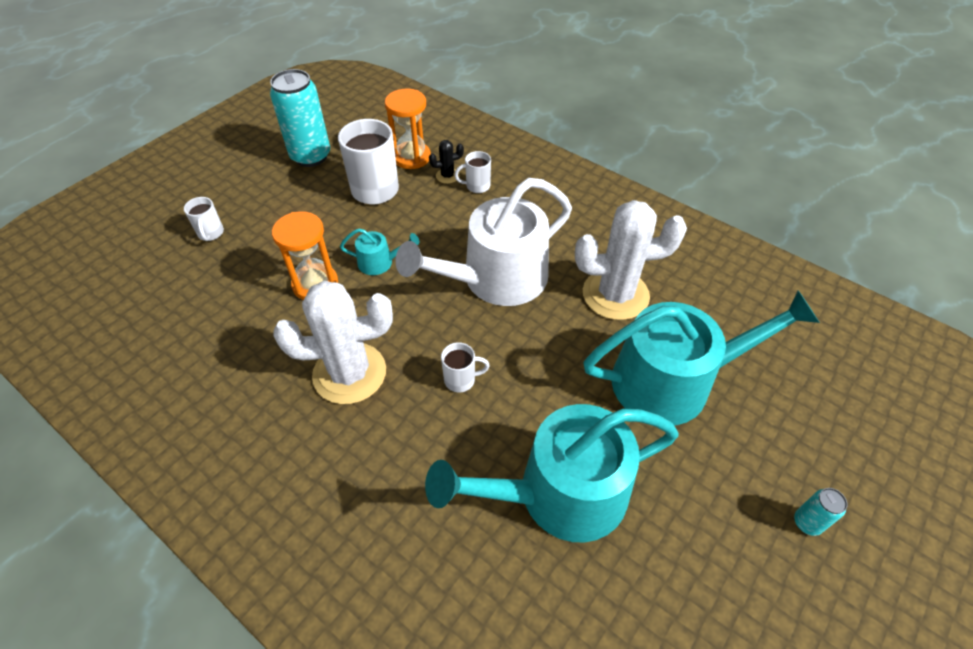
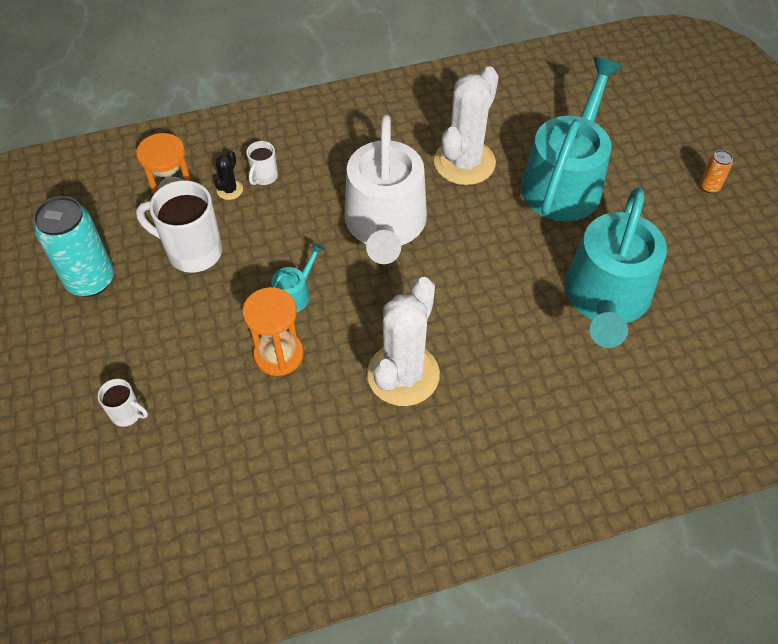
camera: 55 degrees left, 5 degrees up
(461, 380) = (468, 303): white mug -> none
(807, 523) = (709, 186): turquoise can -> orange can

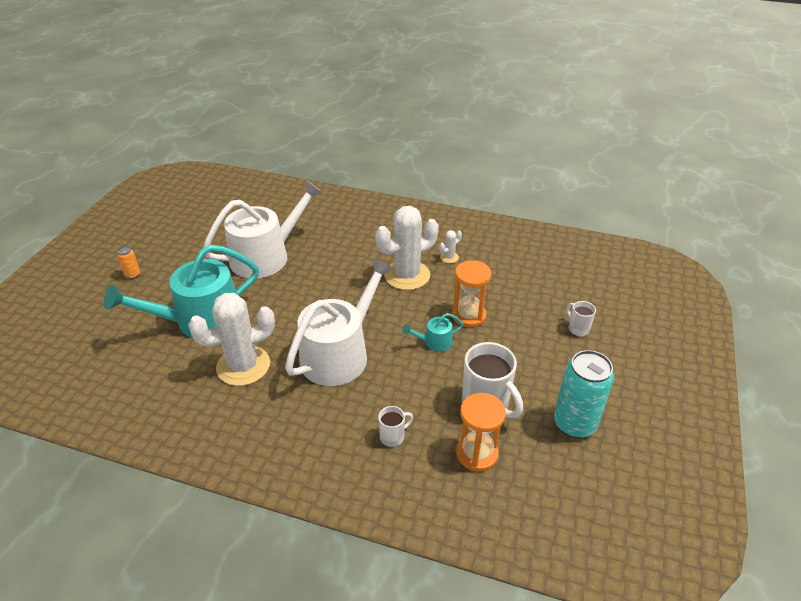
camera: 145 degrees left, 15 degrees down
(229, 190) = (427, 440): black cactus -> none
(371, 444) = (449, 257): none -> white cactus
(606, 298) = (266, 256): turquoise watering can -> white watering can

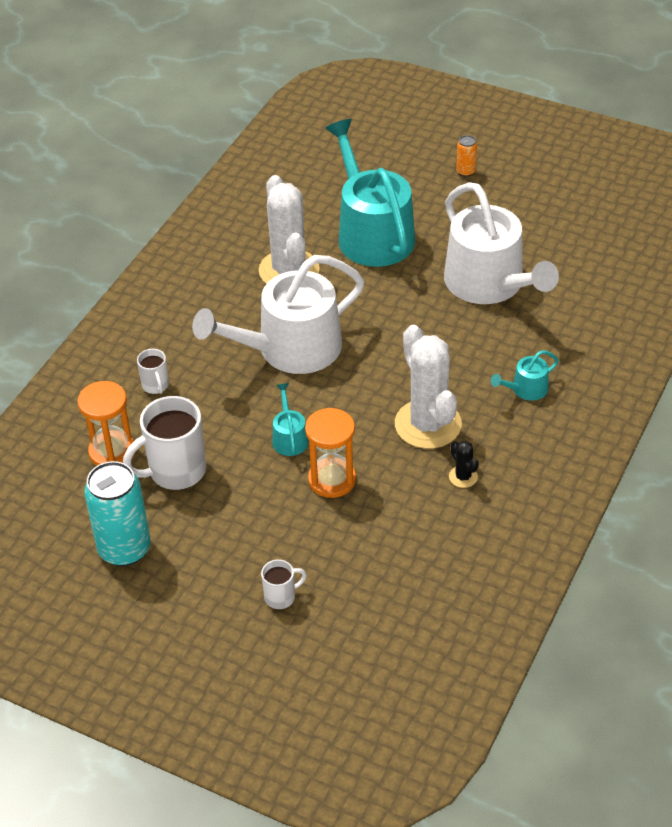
camera: 100 degrees right, 5 degrees up
(339, 353) = (290, 349): white watering can -> white watering can turned 105 degrees clockwise
(368, 236) = (526, 389): none -> turquoise watering can
(449, 257) = (463, 477): white cactus -> black cactus

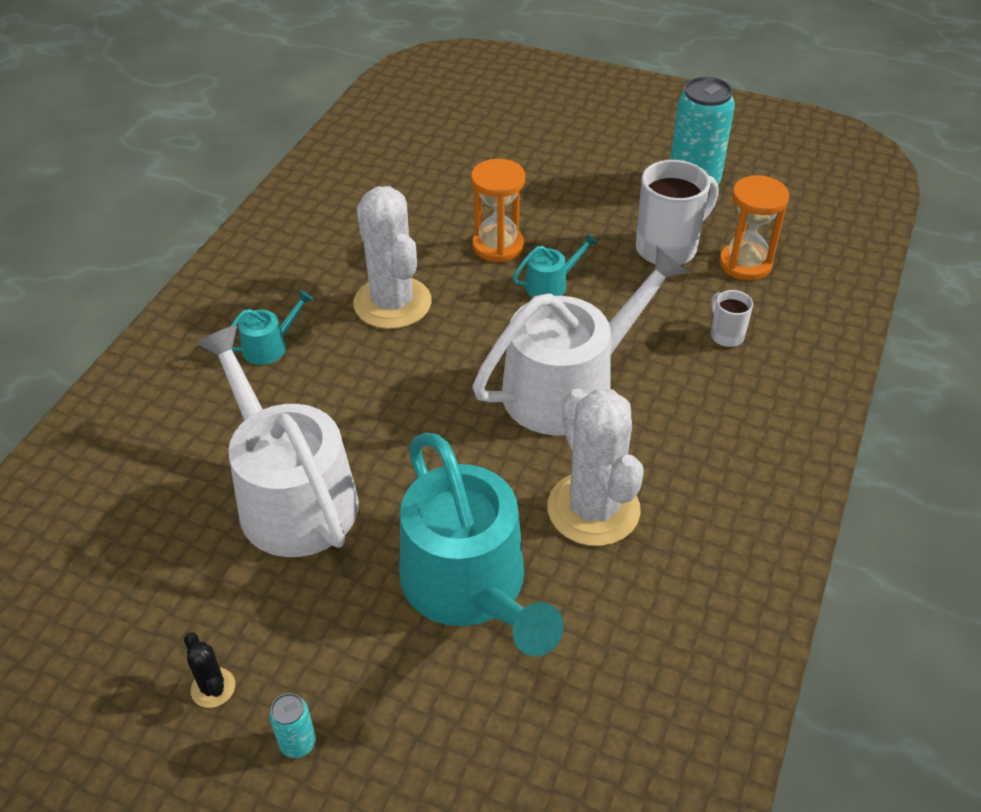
camera: 175 degrees right, 0 degrees up
(281, 597) = (534, 155): white mug -> none
(289, 438) = (551, 284): turquoise watering can -> turquoise watering can turned 105 degrees counterclockwise
(463, 477) = (357, 253): black cactus -> black cactus (213, 688)
(465, 172) = (298, 743): orange can -> turquoise can

